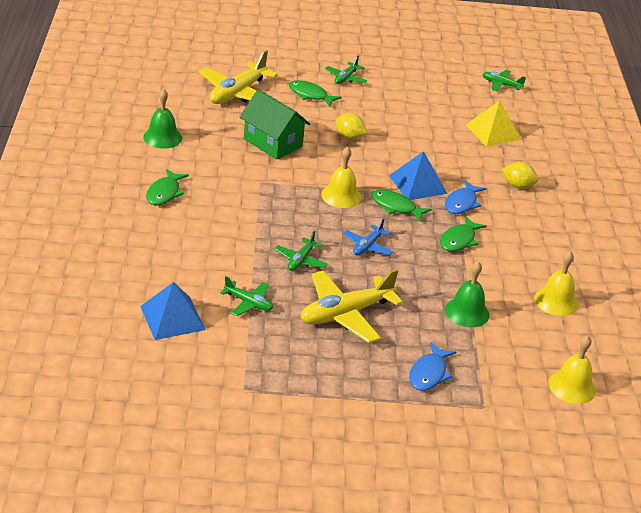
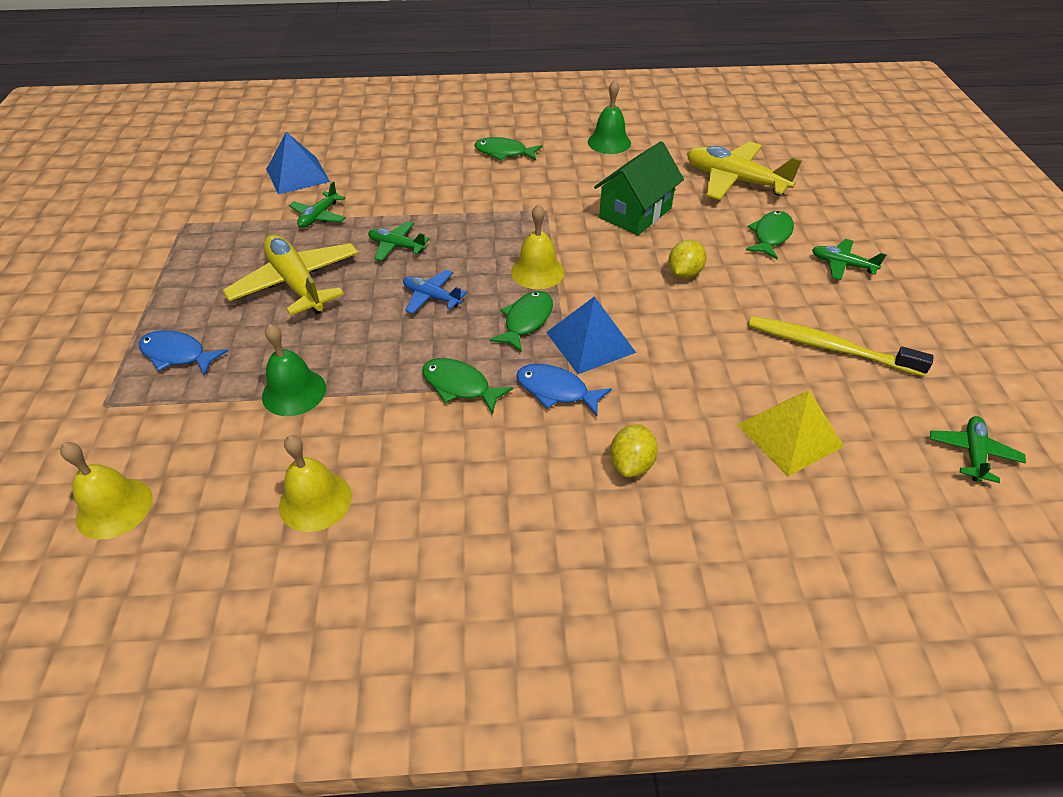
camera: 90 degrees right, 10 degrees up
(423, 103) = (829, 347): none -> yellow toothbrush

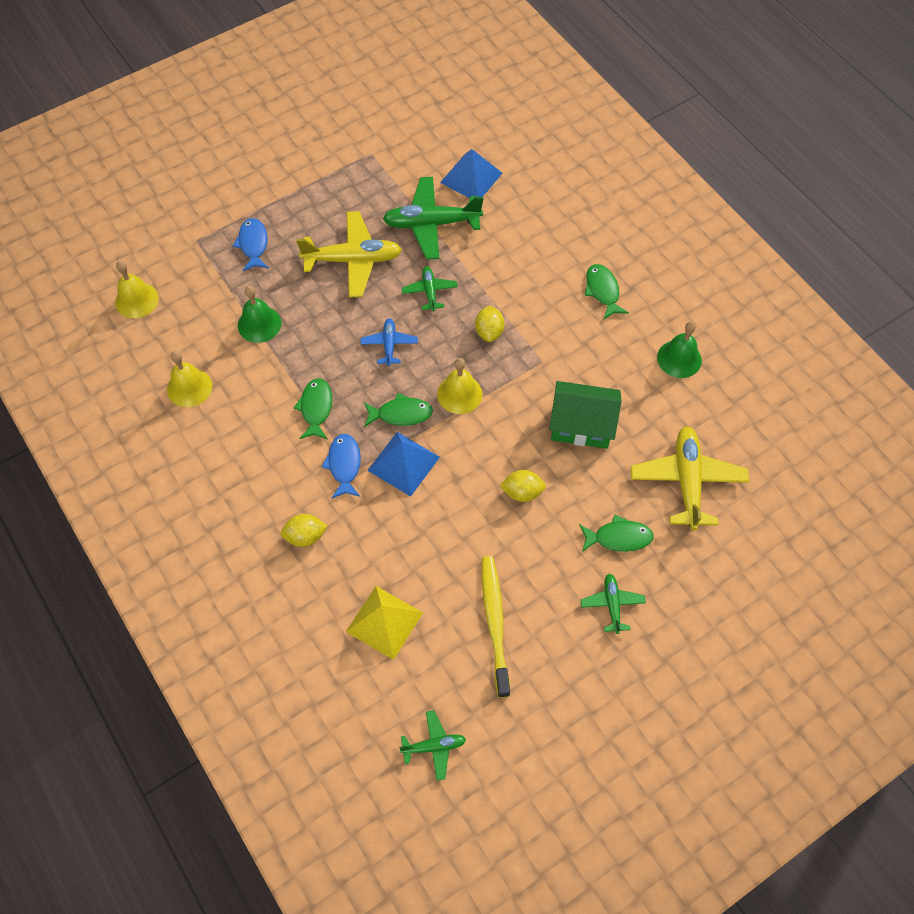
camera: 60 degrees right, 15 degrees up
(297, 284) = (353, 260): yellow plane -> yellow plane turned 60 degrees clockwise
(319, 216) = (431, 224): green plane -> green plane, size x1.91
(483, 227) = (489, 332): none -> yellow lemon

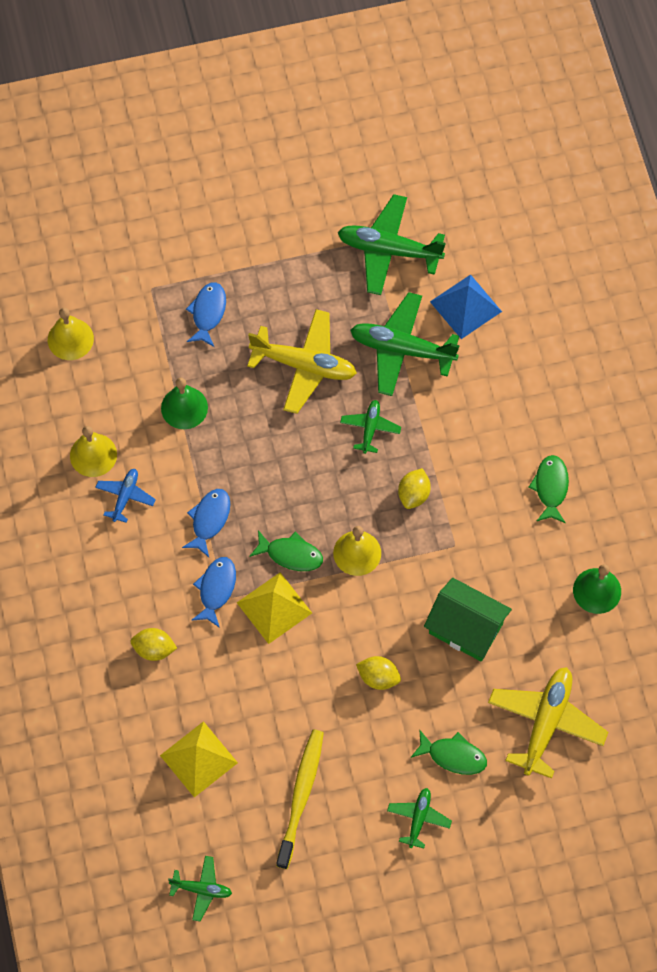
camera: 20 degrees right, 5 degrees up
(316, 408) = (209, 520): green fish -> blue fish
(389, 345) = (306, 475): blue plane -> blue plane (125, 497)
(390, 155) = (389, 250): none -> green plane
(403, 463) = (274, 608): blue pyramid -> yellow pyramid

